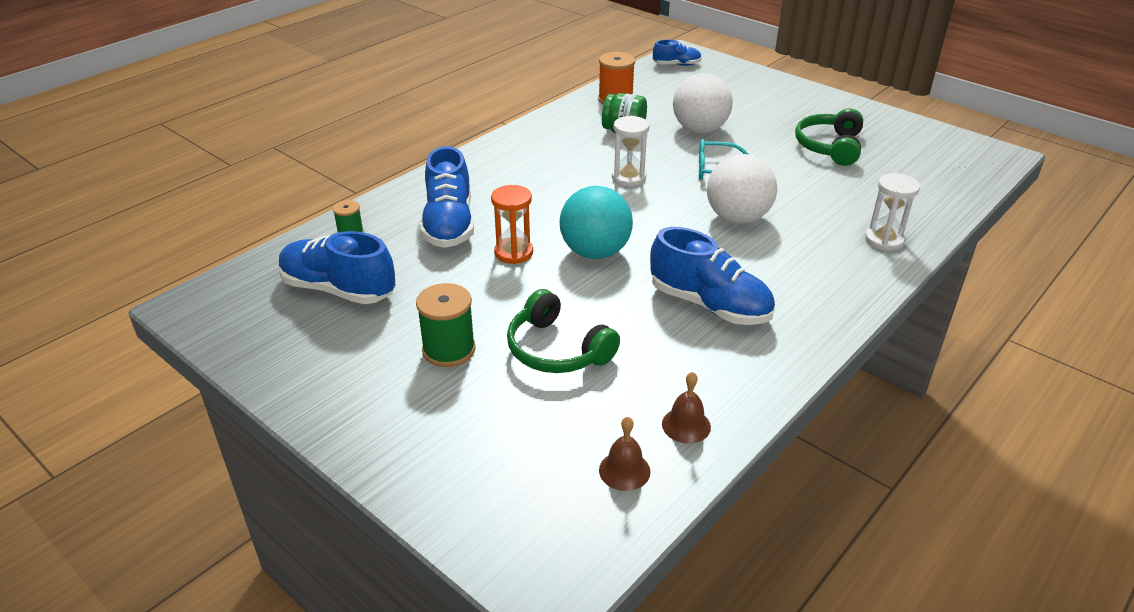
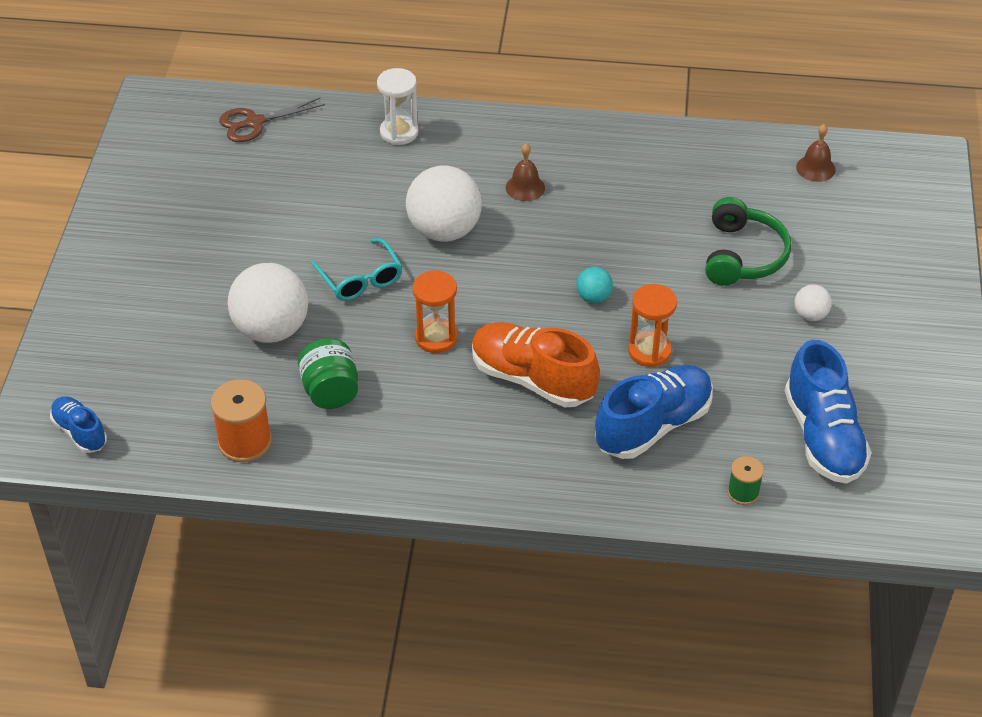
camera: 125 degrees left, 10 degrees up
(449, 350) = (810, 315): green spool -> white ball
(548, 197) = (532, 379): none -> orange shoe
(595, 252) = (593, 297): turquoise ball -> turquoise ball, size x0.47
(628, 178) = (436, 337): white hourglass -> orange hourglass
(686, 425) = (745, 158): brown bell -> brown bell (525, 187)
(709, 305) = (599, 197): blue shoe -> none
(829, 147) = (232, 216): green headphones -> none
(943, 184) = (255, 122): none -> brown scissors

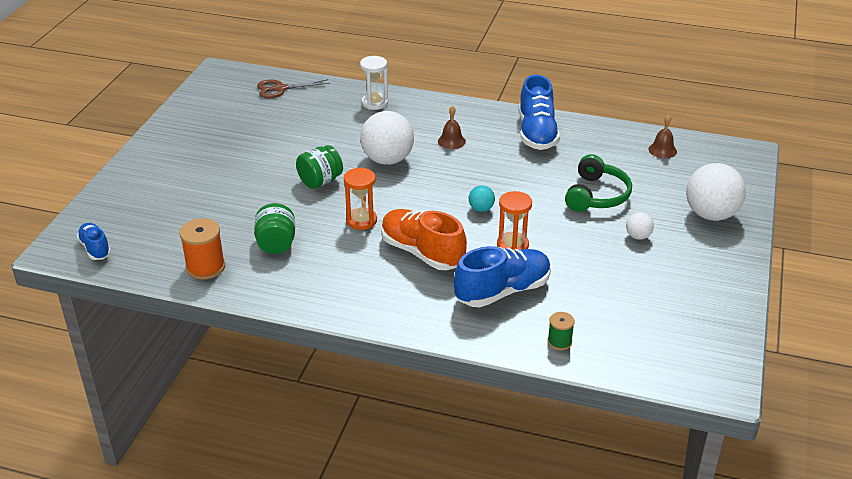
camera: 10 degrees right, 10 degrees down
(271, 329) = (249, 204): white ball -> white ball (711, 214)
(360, 279) = (320, 181): turquoise glasses -> green jar
(823, 436) = (630, 313): blue shoe -> blue shoe (536, 133)

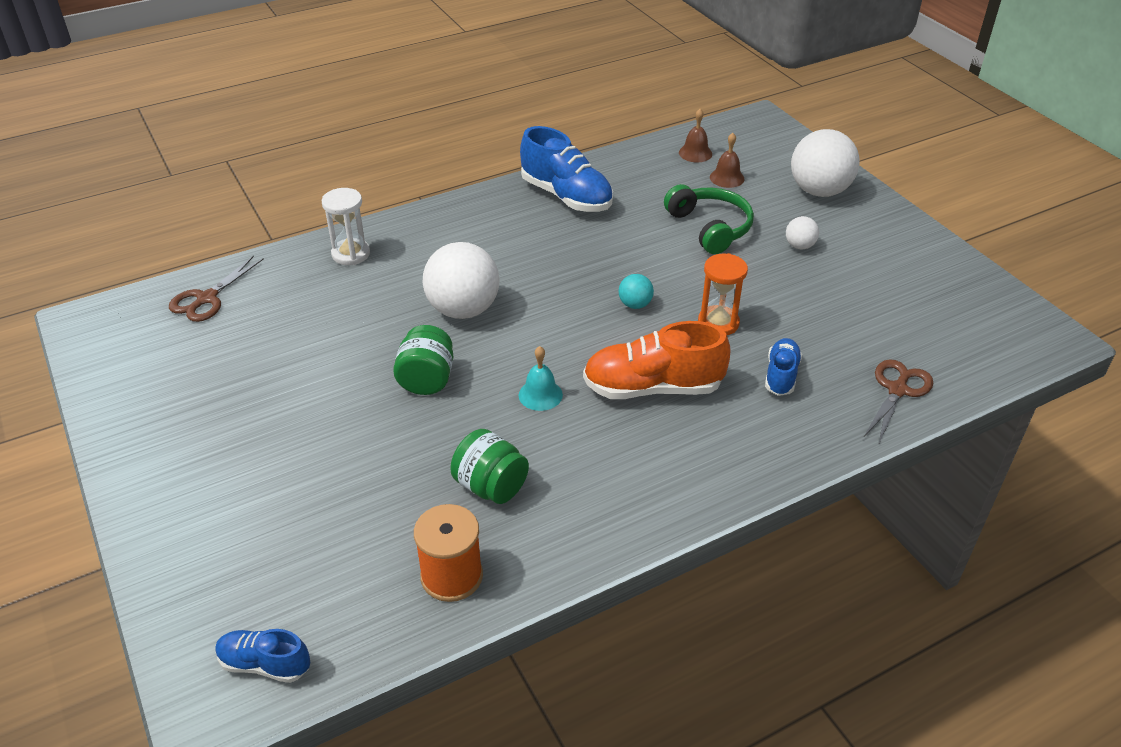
camera: 45 degrees left, 5 degrees up
(361, 220) = (540, 395): orange hourglass -> turquoise bell
(451, 141) = (498, 250): brown bell -> brown bell (727, 178)
(502, 291) = (781, 375): blue shoe -> blue shoe, size x0.55
(559, 342) = (897, 390): green spool -> brown scissors

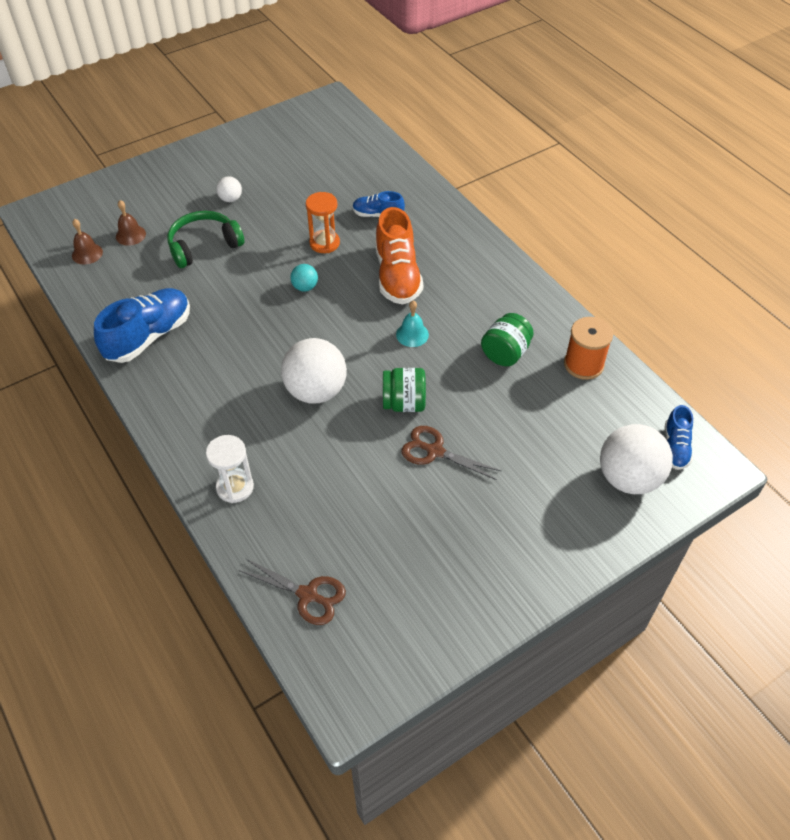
camera: 95 degrees left, 10 degrees up
(819, 191) = (156, 185): white ball -> white ball (628, 478)
(897, 390) = (385, 166): brown scissors -> brown scissors (435, 451)

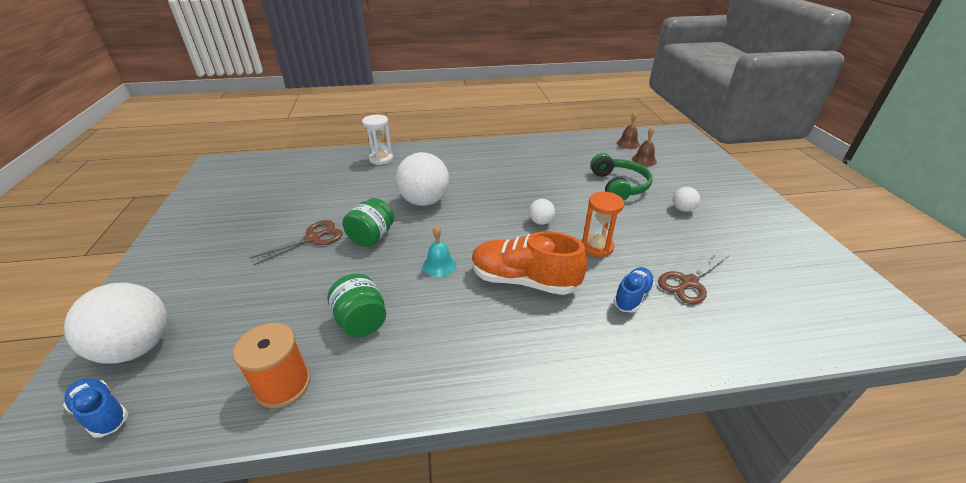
camera: 115 degrees right, 15 degrees down
(149, 336) = (530, 152): blue shoe -> none
(305, 287) = (541, 222): turquoise ball -> white ball
(308, 595) = (286, 166): brown scissors -> brown scissors (688, 282)

